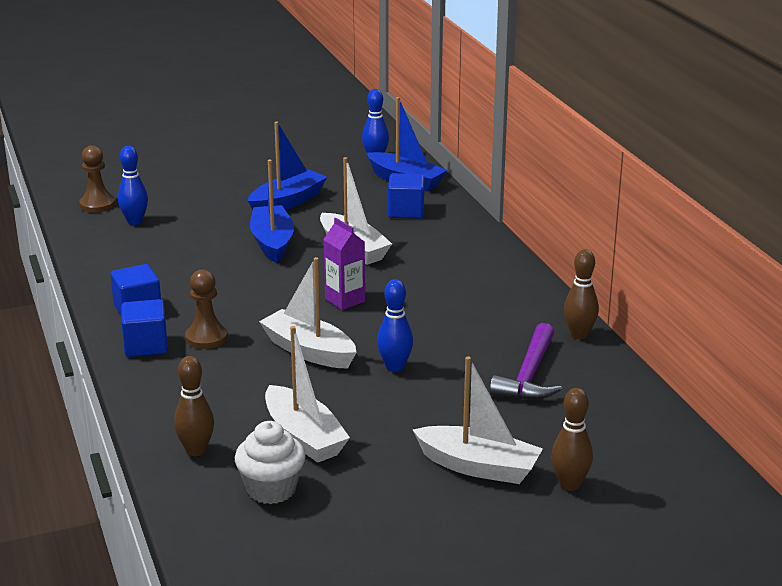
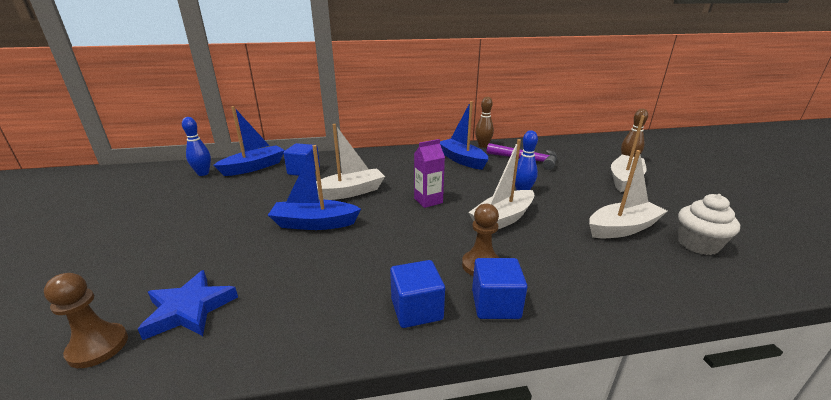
camera: 80 degrees left, 0 degrees up
(135, 221) = (189, 309): blue bowling pin -> blue star
(196, 450) = (669, 277): brown bowling pin -> none
(287, 202) = (241, 212): blue boat -> blue boat (462, 160)

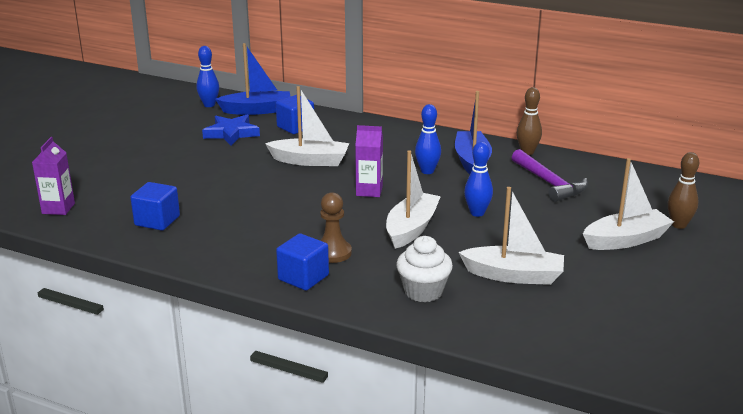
camera: 35 degrees right, 0 degrees up
(98, 347) = (58, 208): brown pawn -> purple carton
(189, 309) = (116, 207): blue star -> blue star (231, 133)
(314, 223) = (249, 178): blue boat -> none
(416, 309) = (246, 259): blue cube -> blue cube (157, 221)
(445, 174) = (427, 171): none -> blue bowling pin
(502, 219) = (411, 228): white boat -> white boat turned 120 degrees clockwise
(698, 245) = (560, 313): white cupcake -> white cupcake (423, 291)

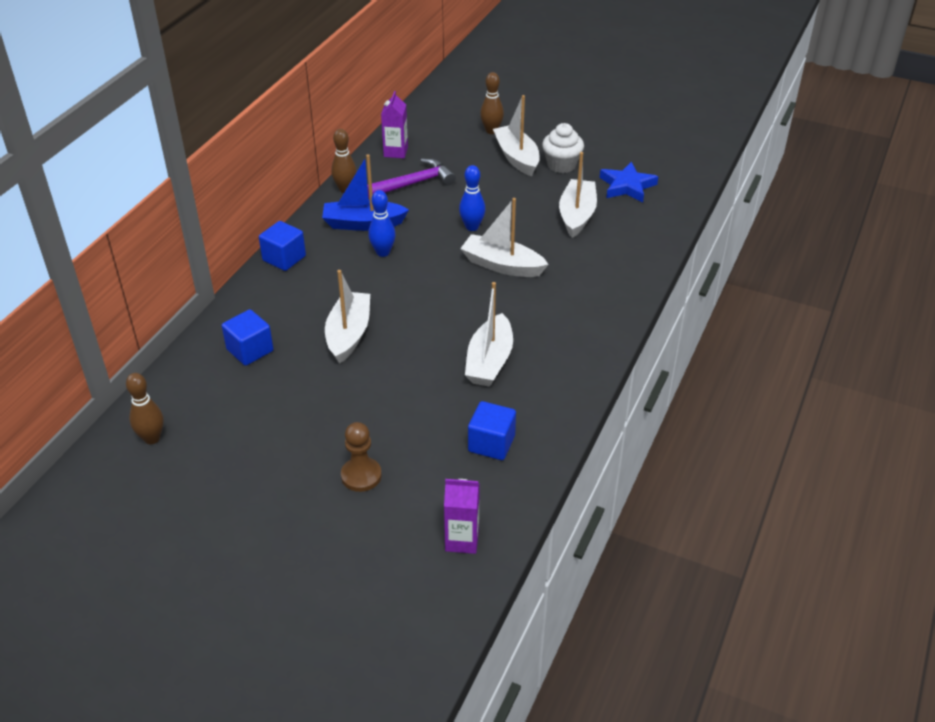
camera: 90 degrees left, 15 degrees up
(209, 105) = (152, 438): blue bowling pin -> brown bowling pin
(231, 133) = (258, 406): blue star -> blue star (627, 186)
(257, 110) = (185, 388): blue boat -> none
(263, 221) = (489, 361): none -> white boat
(303, 277) = (594, 329): blue cube -> blue cube (284, 258)
(333, 253) = (549, 312): brown pawn -> brown pawn (361, 476)
(369, 191) = (425, 291): purple carton -> purple carton (395, 152)
(423, 291) = (607, 262): white cupcake -> white cupcake (561, 165)

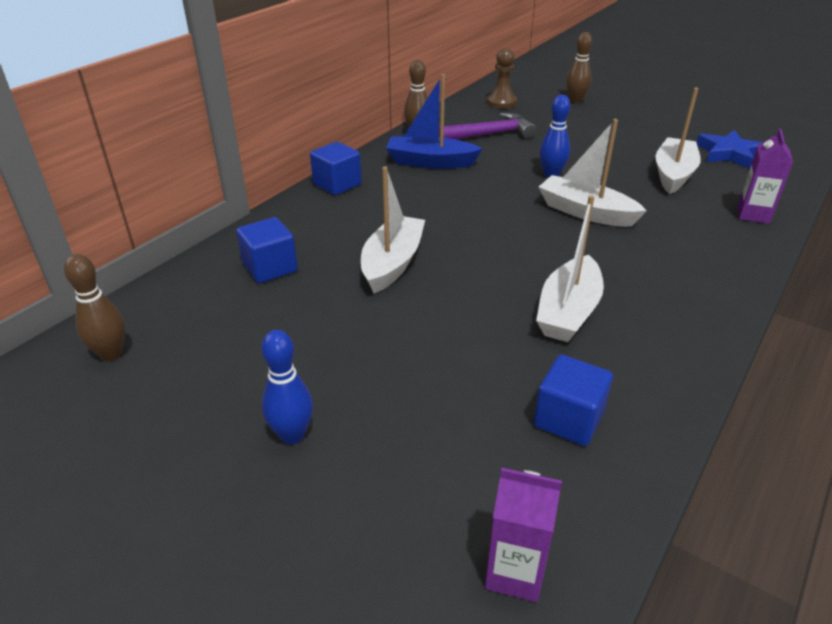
camera: 10 degrees right, 5 degrees down
(361, 476) = (372, 441): brown pawn -> brown pawn (501, 102)
(383, 252) = (447, 188): blue bowling pin -> blue bowling pin (292, 435)
(395, 152) = (474, 109): purple carton -> purple carton (753, 214)
(517, 157) = (602, 122): white boat -> none
(561, 165) = (652, 131): white cupcake -> none

